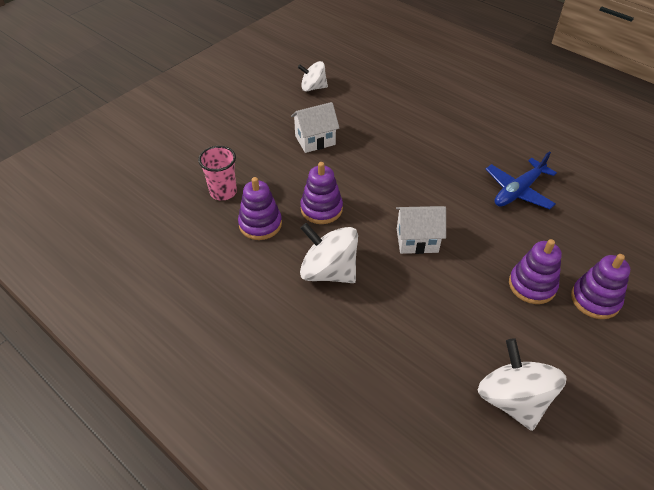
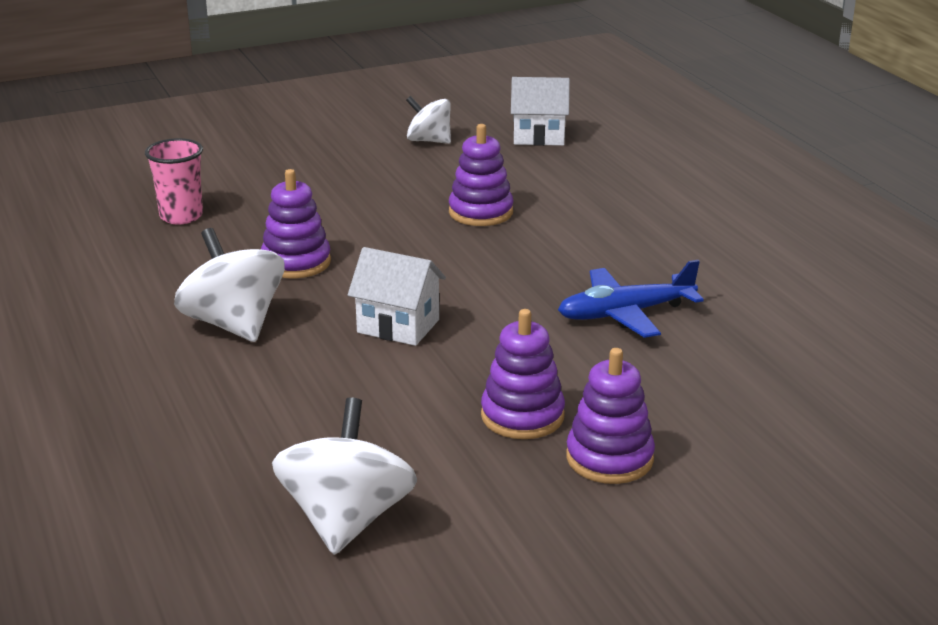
camera: 25 degrees right, 20 degrees down
(260, 224) = (194, 257): purple stacking toy -> purple stacking toy (481, 212)
(315, 140) = (368, 194): white house -> white house (539, 137)

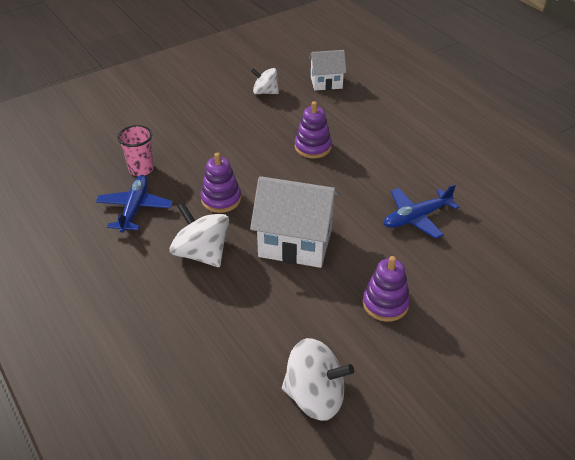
camera: 10 degrees left, 15 degrees up
(149, 261) = (135, 208): none -> blue plane
(347, 519) = (315, 396): white spinning top -> white spinning top turned 105 degrees clockwise
(398, 326) = (295, 243): white house -> white house, size x1.72
(609, 458) = (441, 329): purple stacking toy -> none

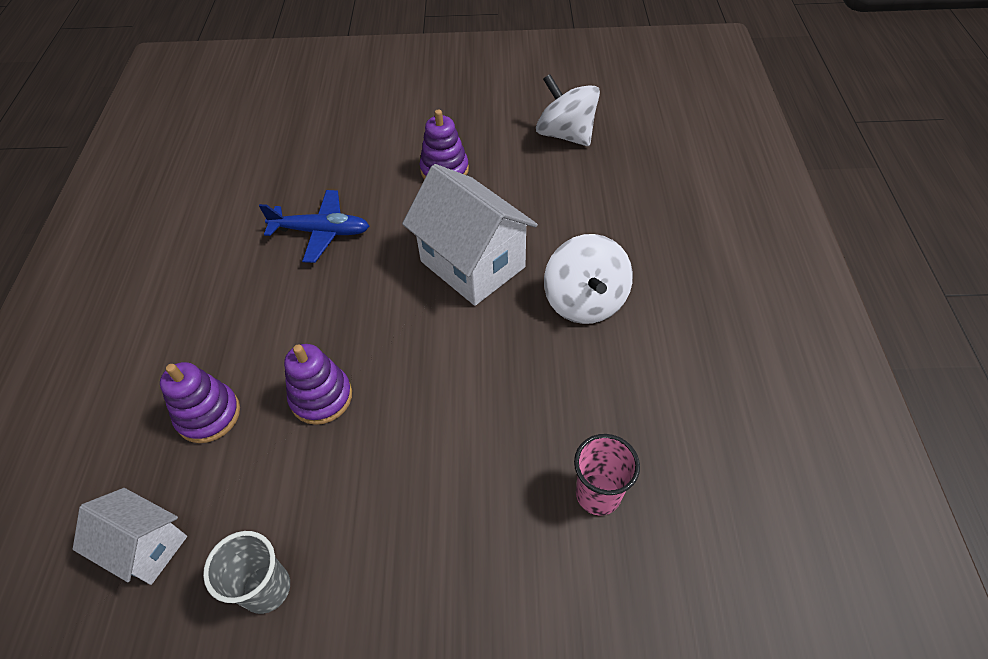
camera: 145 degrees left, 10 degrees up
(135, 208) = (639, 414): blue plane -> none
(221, 199) = (514, 368): purple stacking toy -> purple stacking toy (208, 415)
(265, 92) = (266, 588): white spinning top -> grey cup

